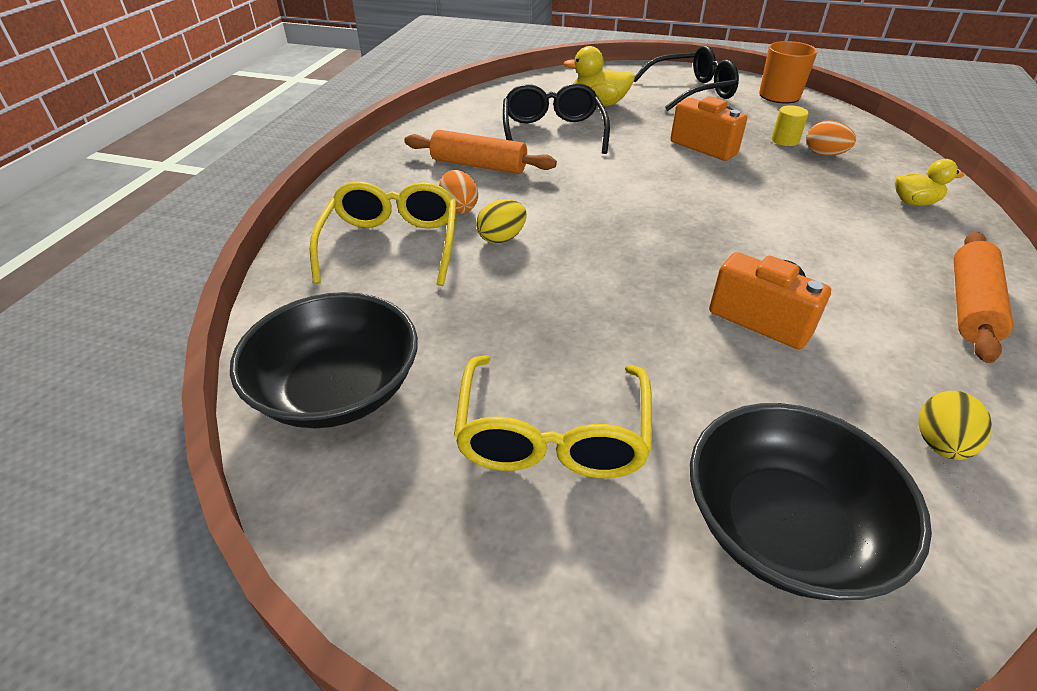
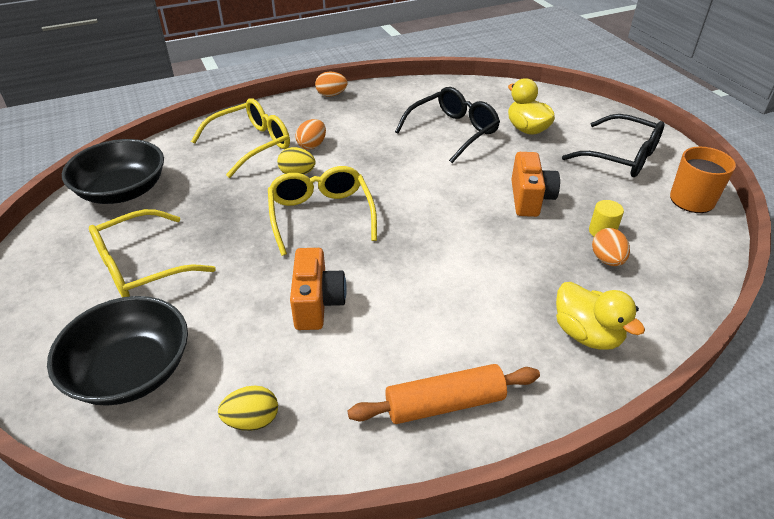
camera: 50 degrees right, 0 degrees up
(375, 159) = (331, 95): none -> orange egg
(479, 165) = (370, 128): orange rolling pin -> none
(604, 255) = (321, 216): none -> yellow glasses
(914, 202) = (587, 334): yellow duck -> yellow duck, size x1.51

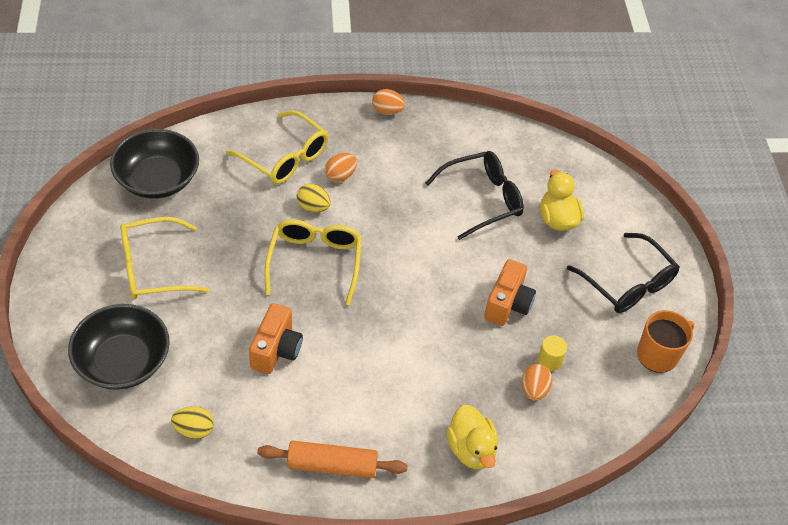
camera: 15 degrees right, 10 degrees up
(250, 145) = (284, 157): yellow glasses -> yellow glasses turned 60 degrees clockwise

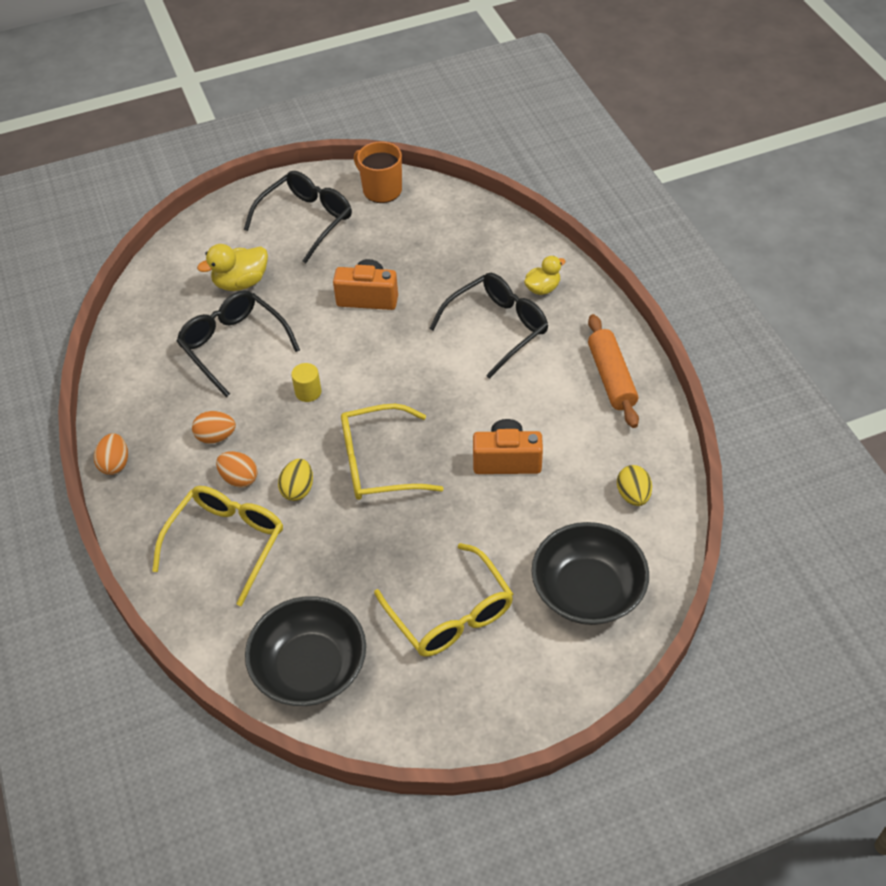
camera: 100 degrees left, 0 degrees up
(431, 392) = (496, 328): none -> black glasses
(471, 449) = (542, 288): yellow duck -> yellow duck, size x0.66
(534, 390) = (458, 261): orange egg -> orange egg (216, 437)
(549, 360) = (421, 256): yellow cylinder -> yellow cylinder (308, 392)

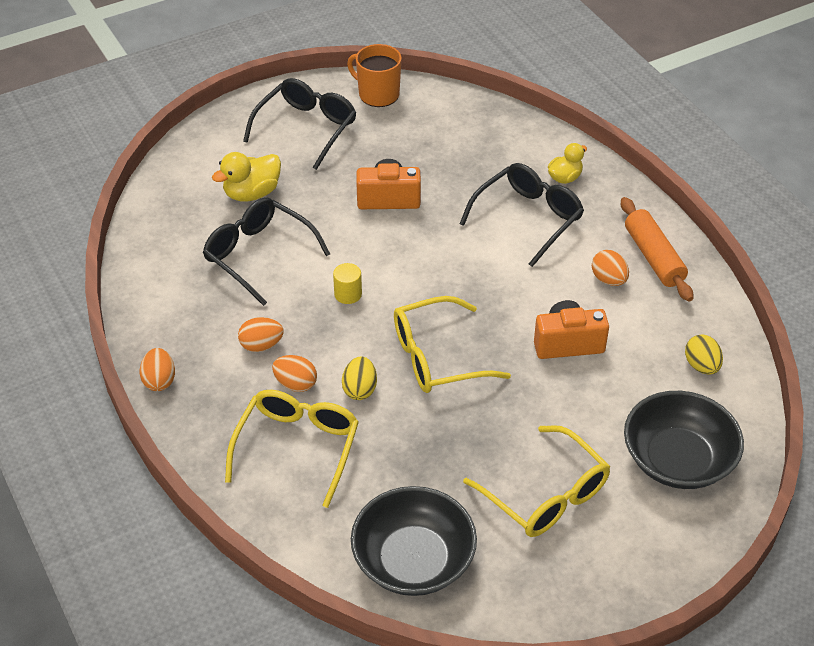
camera: 10 degrees left, 5 degrees down
(561, 397) = (608, 279): none -> orange egg

